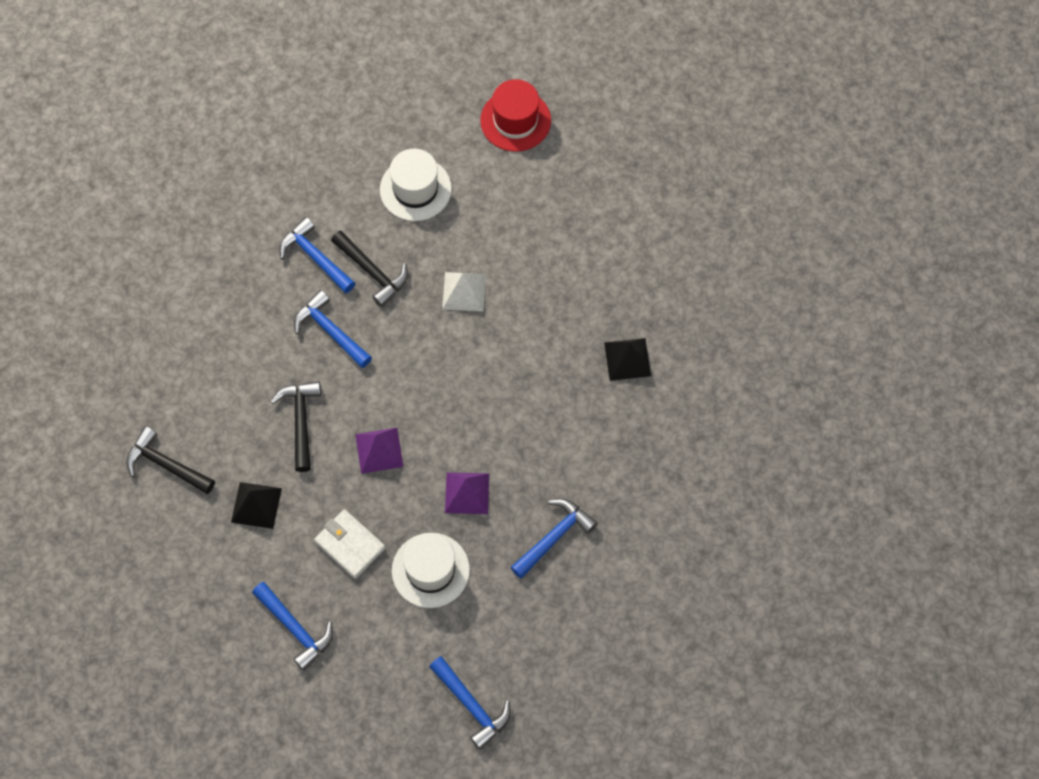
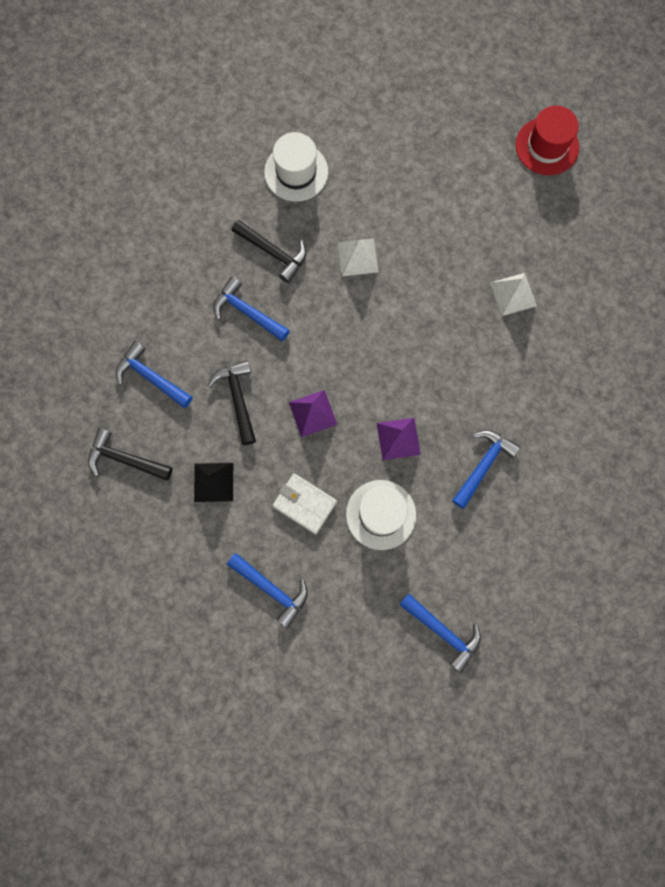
camera: 10 degrees left, 10 degrees up
(315, 257) = (220, 248): blue hammer -> blue hammer (151, 377)
(515, 120) = (371, 97): red hat -> red hat (547, 146)
(627, 359) = (513, 294): black pyramid -> white pyramid

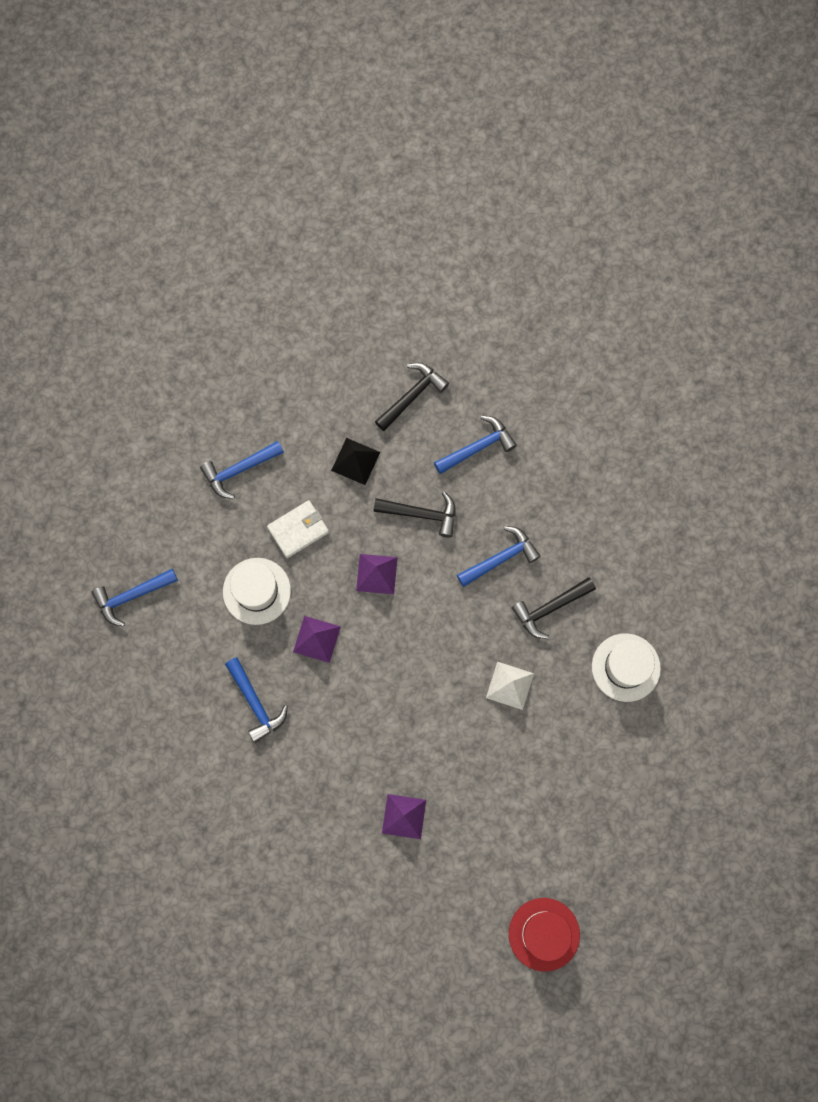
camera: 115 degrees right, 0 degrees up
(513, 294) = (404, 816): white pyramid -> purple pyramid

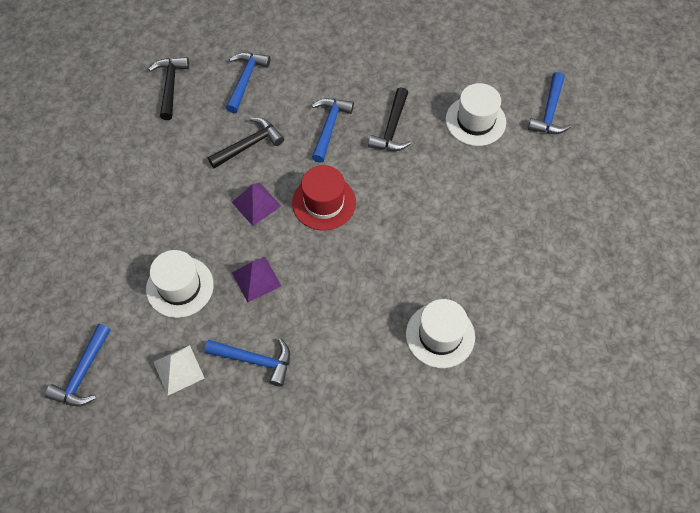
camera: 45 degrees left, 15 degrees down
(239, 470) = (88, 223): blue hammer -> blue hammer (549, 112)
(298, 530) = (171, 223): white wallet -> none
(355, 461) = (170, 151): black pyramid -> none
(404, 816) = (440, 335): purple pyramid -> white hat
(509, 685) = (417, 193): white pyramid -> white pyramid (178, 370)
(544, 934) = (613, 320): red hat -> red hat (324, 202)

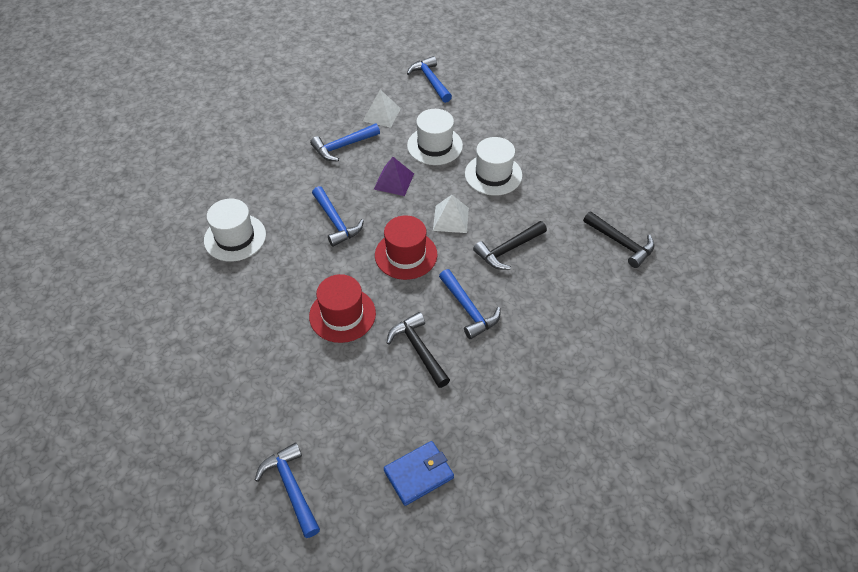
camera: 135 degrees right, 10 degrees down
(245, 80) = (578, 292): blue hammer -> blue hammer (336, 222)
(249, 145) = (508, 250): black hammer -> black hammer turned 45 degrees clockwise
(256, 204) = (451, 219): purple pyramid -> white pyramid
(418, 194) = (342, 315): none -> red hat
(468, 63) = (418, 474): none -> blue wallet
(475, 121) = (354, 417): white hat -> white hat (493, 174)

